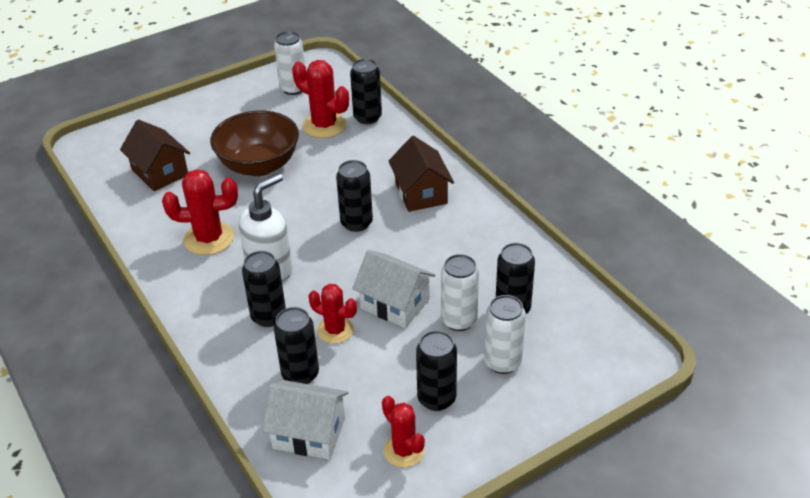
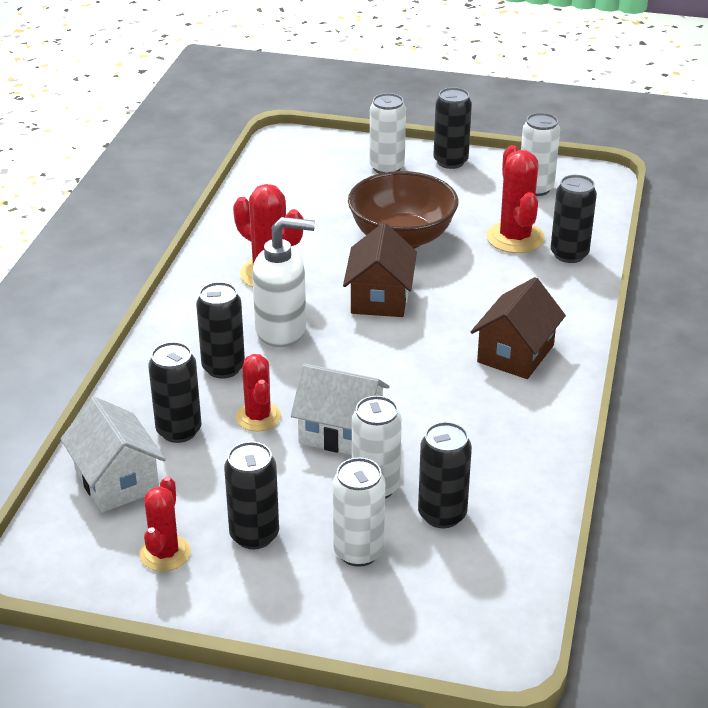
camera: 45 degrees right, 5 degrees down
(160, 172) = (311, 196): brown house -> brown house (380, 298)
(183, 126) = (387, 167): none -> white can
(356, 223) = (413, 341): black can -> black can (450, 161)
(395, 304) = (340, 432): white house -> white house turned 60 degrees counterclockwise

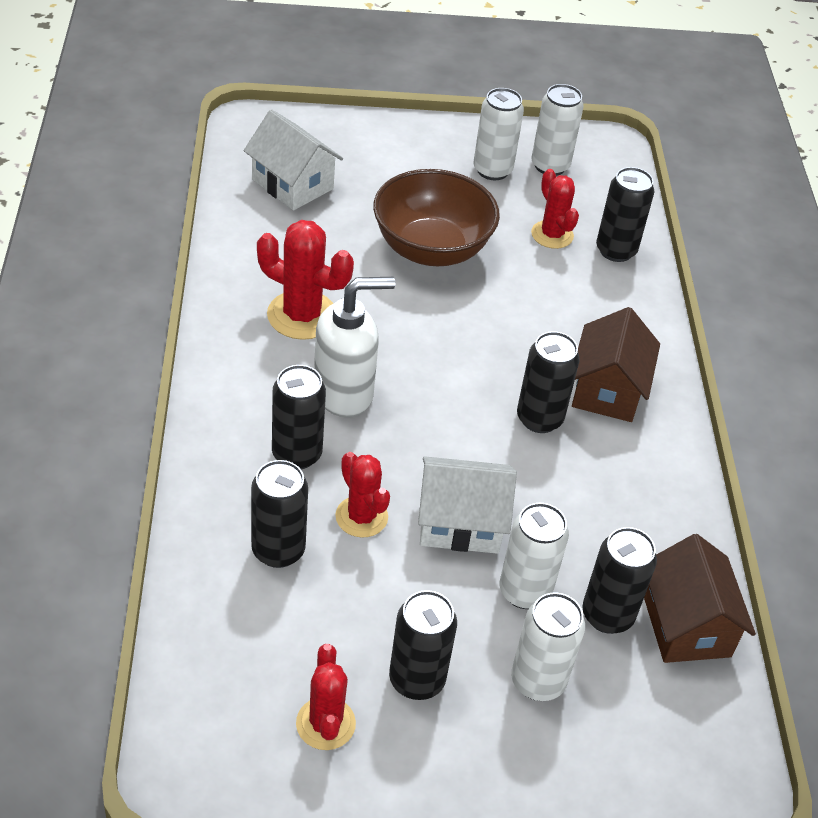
camera: 20 degrees left, 10 degrees up
(116, 480) = (232, 632): white house -> white house (292, 184)
(380, 298) = (437, 333): brown house -> brown house (686, 625)
(387, 167) = (379, 152): white can -> white can (492, 170)
(450, 161) = (446, 137): black can -> black can (539, 418)
(515, 238) = (552, 235): red cactus -> red cactus, size x0.66

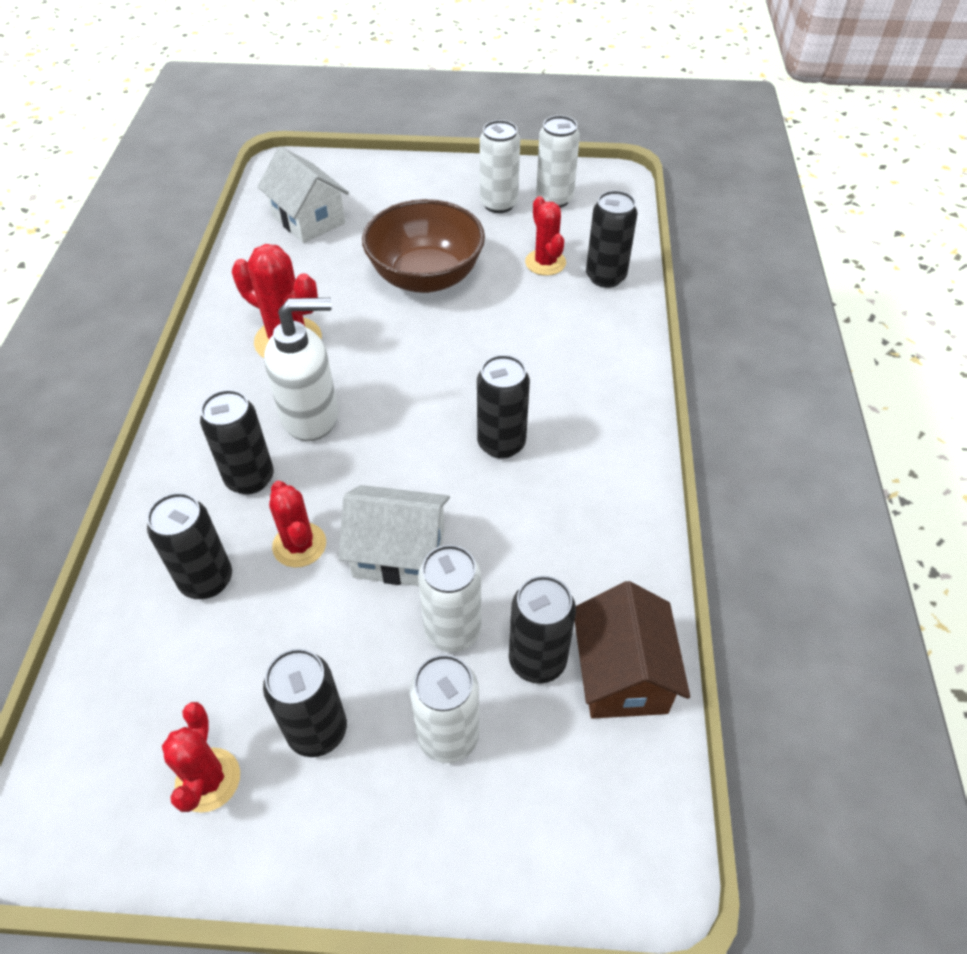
camera: 10 degrees right, 5 degrees up
(607, 390) = (575, 414): brown house -> none

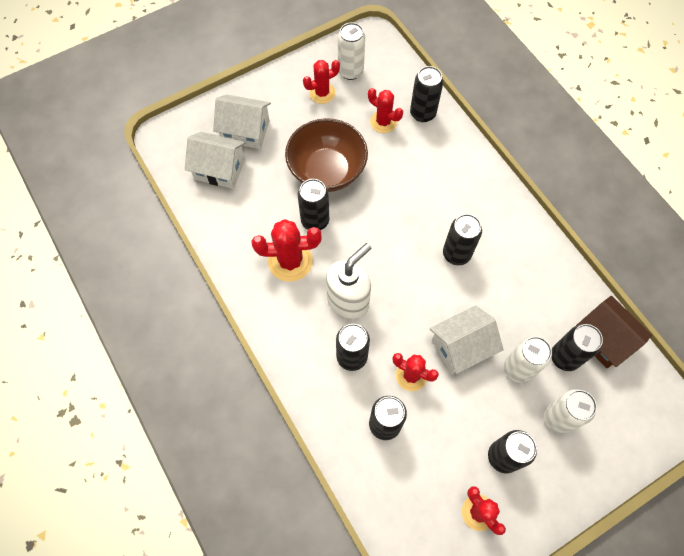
camera: 35 degrees left, 15 degrees up
(360, 317) = (315, 220): none -> black can
(374, 199) = (245, 131): none -> white house
(498, 204) = (322, 93): white can -> red cactus

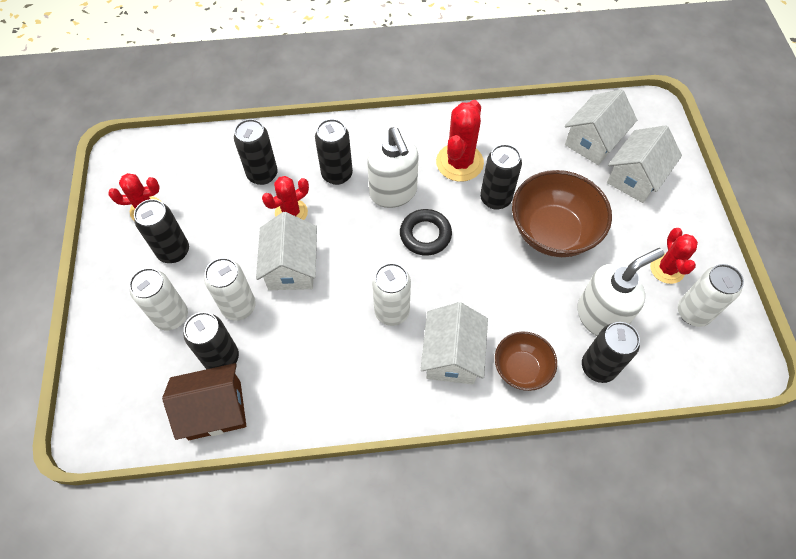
camera: 115 degrees right, 5 degrees down
(376, 258) = (425, 235): none -> black ring
(383, 122) = (600, 316): red cactus -> white soap dispenser
(450, 156) = (521, 369): none -> brown bowl
(456, 254) = (392, 312): black can -> white can
(466, 201) = (452, 355): none -> white house

